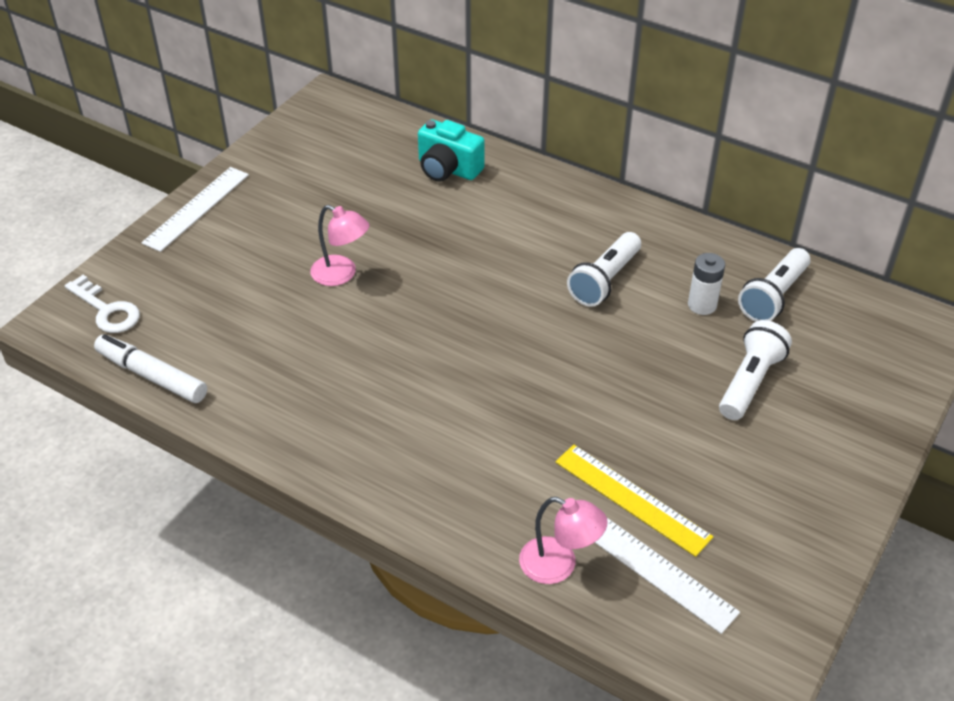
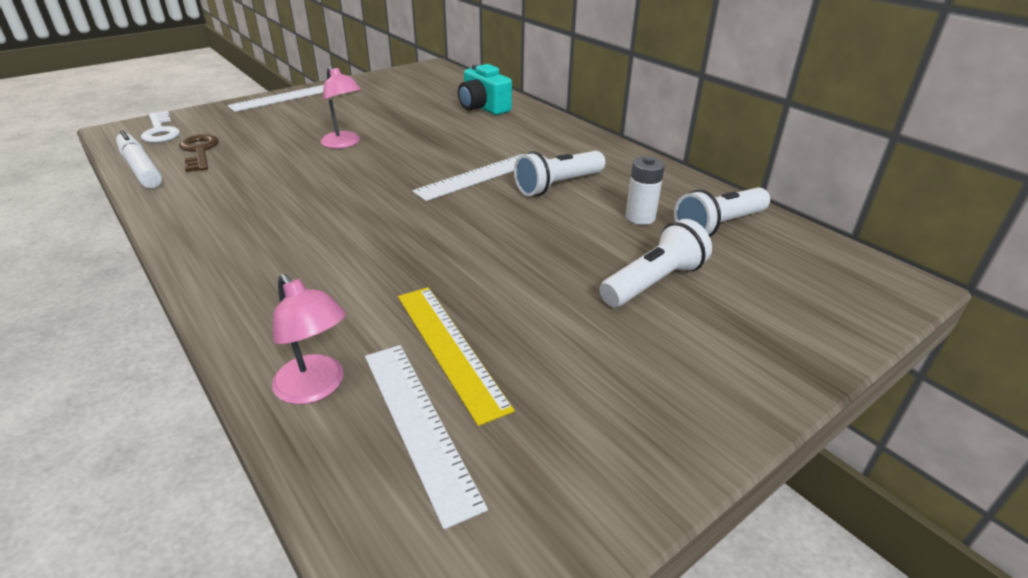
camera: 20 degrees right, 10 degrees down
(189, 331) = (199, 151): none -> brown key
(519, 289) = (477, 176): none -> white ruler

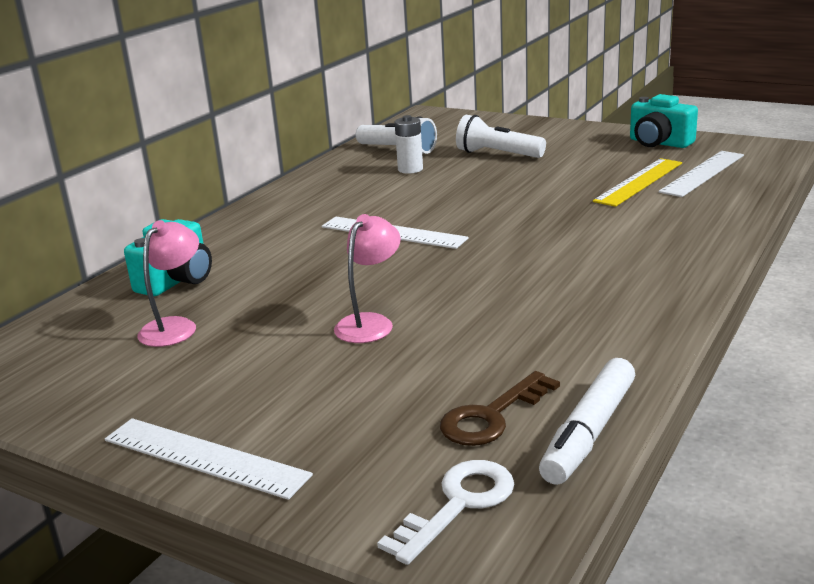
camera: 110 degrees left, 10 degrees down
(316, 388) = (724, 199): pink lamp -> pink lamp (175, 326)
(558, 185) = (379, 201): white flashlight -> none
(596, 455) = (659, 143): none -> turquoise camera

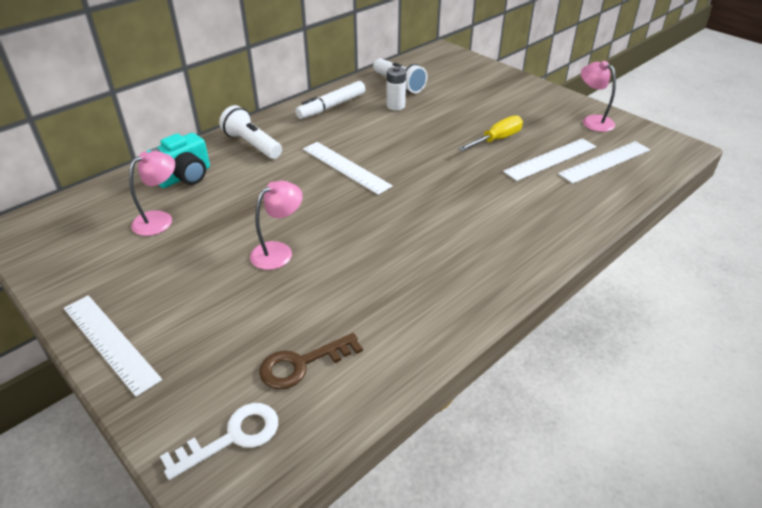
camera: 15 degrees right, 15 degrees up
(497, 154) = (465, 105): white flashlight -> white flashlight (252, 144)
(562, 176) = (497, 139): none -> yellow screwdriver
(589, 432) = (355, 400): white marker -> white marker (331, 106)
(639, 182) = (550, 159): yellow ruler -> white ruler
(659, 143) = (592, 121): turquoise camera -> pink lamp

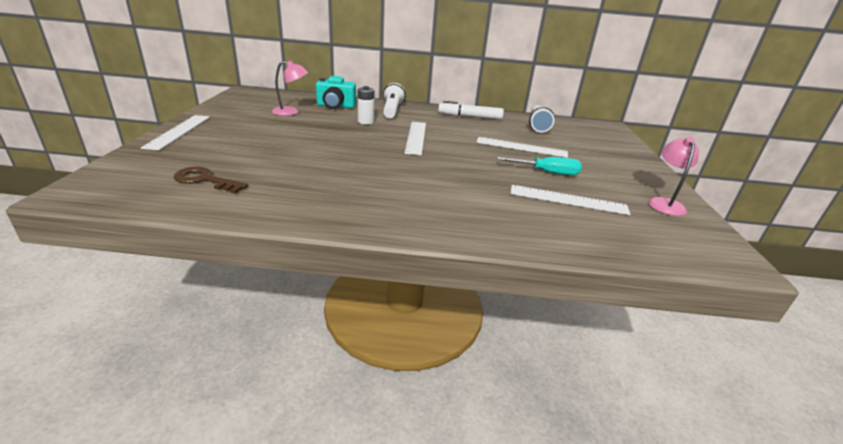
camera: 45 degrees right, 10 degrees down
(232, 437) = (124, 180): white key -> none
(279, 251) = (303, 144): pink lamp -> none
(395, 106) = (511, 131): white battery -> white battery (365, 122)
(497, 139) = (547, 172): yellow screwdriver -> turquoise screwdriver
(605, 162) = (618, 225): white ruler -> white ruler (521, 147)

